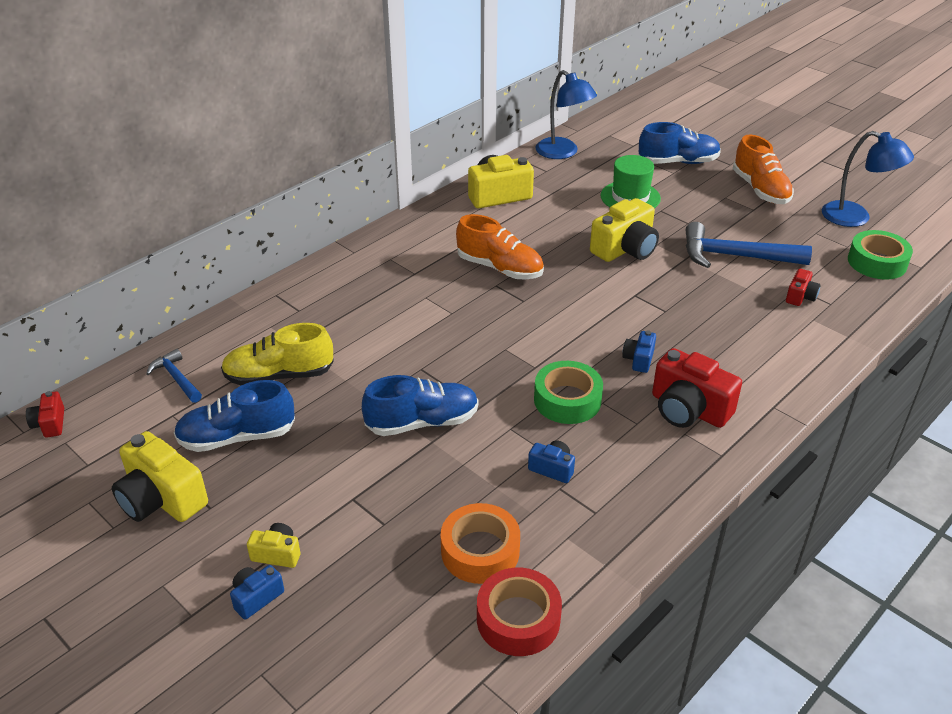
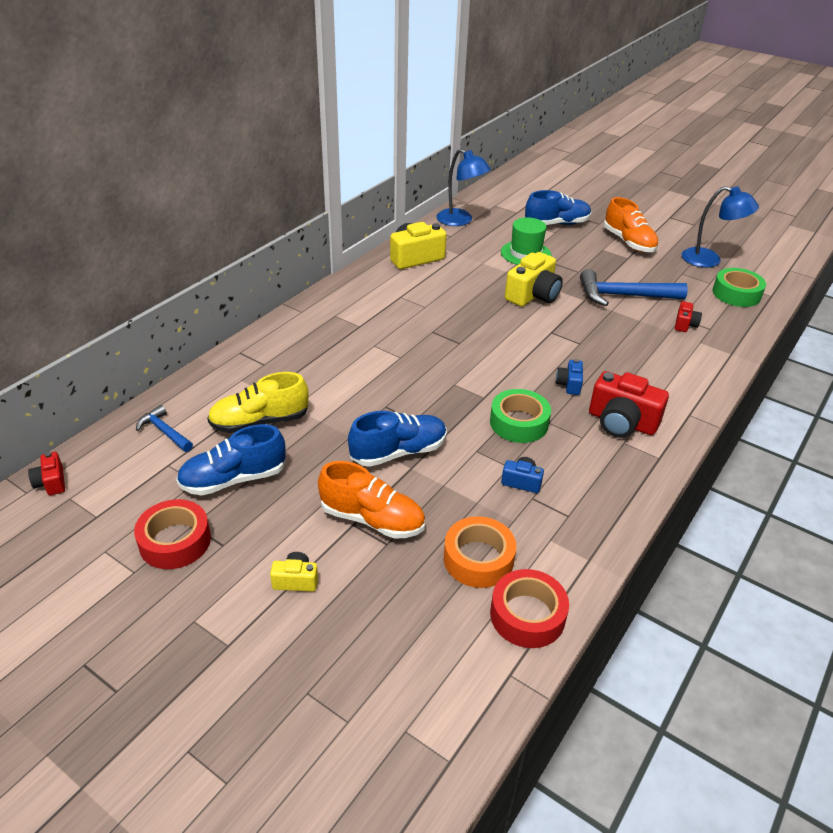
camera: 10 degrees left, 0 degrees up
(161, 499) = (175, 541): yellow camera -> red tape
(256, 597) = (286, 622): blue camera -> none
(500, 268) = (432, 317): orange shoe -> orange shoe (372, 519)

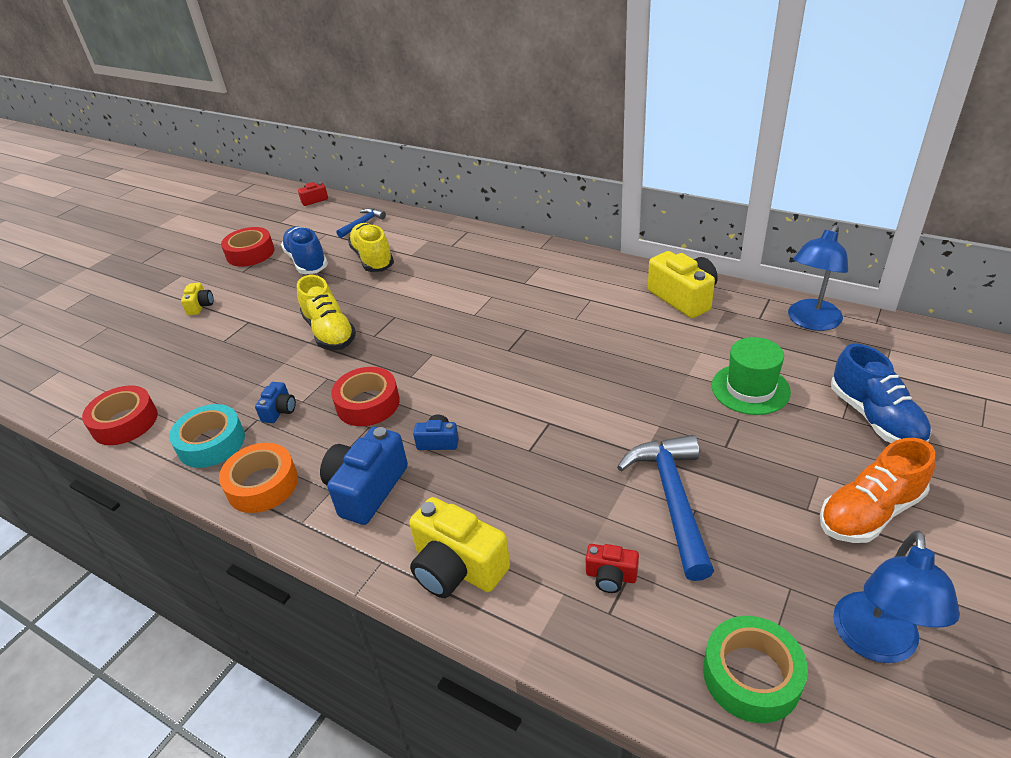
camera: 90 degrees right, 0 degrees up
(372, 519) = (251, 330): orange shoe -> none
(398, 452) = (329, 332): blue shoe -> yellow shoe
(478, 559) = (192, 390): orange tape -> orange tape (262, 485)
(519, 423) = (368, 404): green tape -> red tape
(533, 295) = (634, 402): yellow camera -> yellow camera (457, 567)
(565, 529) = (211, 443): none -> turquoise tape
(621, 422) = (367, 489): red camera -> blue camera

